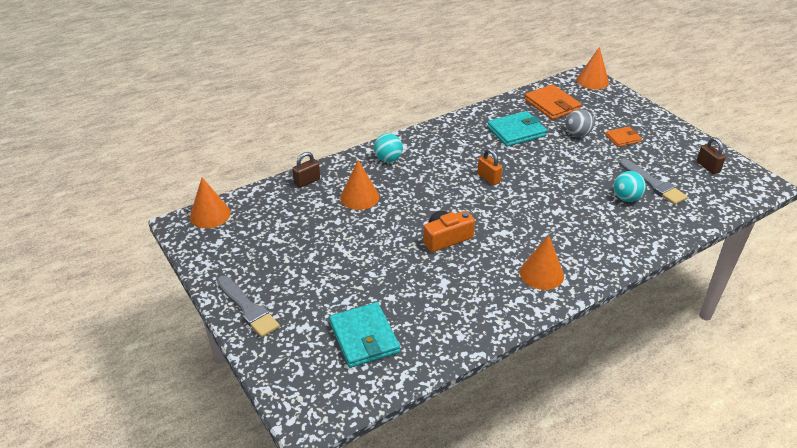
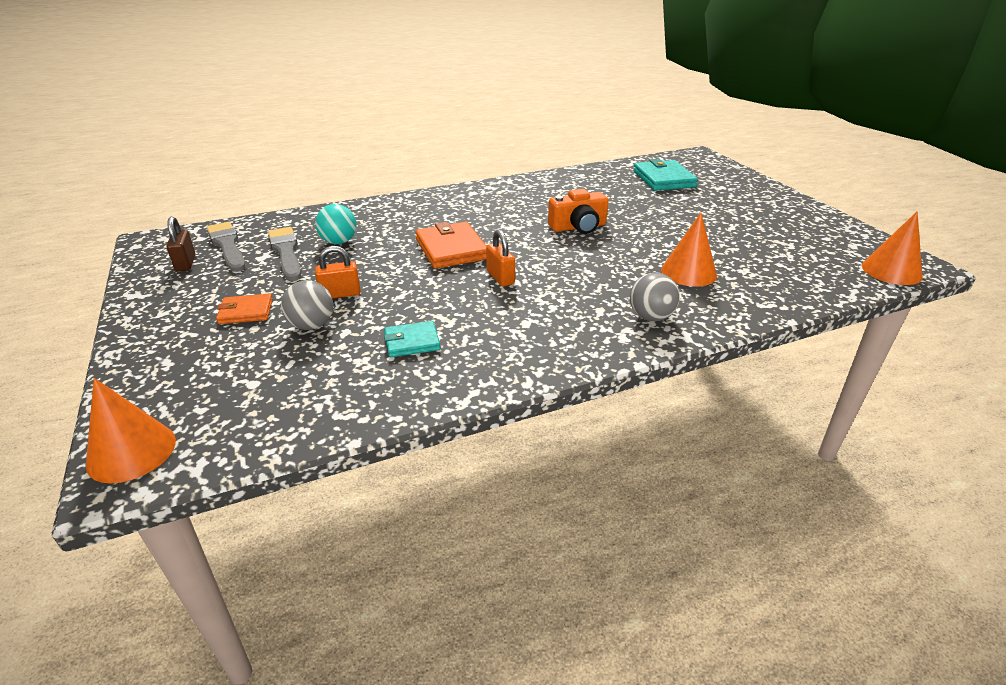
camera: 170 degrees left, 5 degrees down
(248, 308) = (778, 199): grey brush -> grey brush (227, 246)
(307, 181) = (775, 297): brown padlock -> none
(388, 159) = (651, 317): turquoise ball -> grey ball
(516, 131) = (412, 342): turquoise wallet -> turquoise wallet, size x0.59
(541, 274) = (490, 198): orange cone -> none
(552, 105) = (296, 392): orange wallet -> orange wallet (451, 249)
(581, 155) = (340, 294): none -> orange padlock

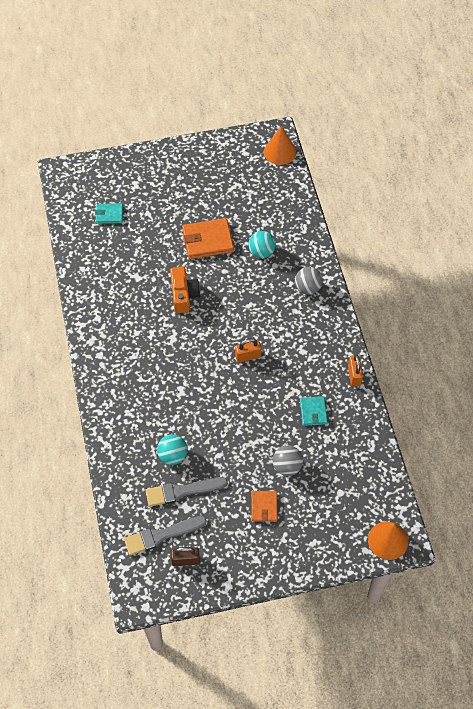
camera: 80 degrees left, 25 degrees up
(340, 294) = (251, 451): orange padlock -> orange padlock (354, 375)
(451, 249) = (201, 381): orange wallet -> orange wallet (207, 240)
(663, 179) = (109, 214): turquoise wallet -> turquoise wallet, size x0.59
(688, 272) = (261, 252): orange cone -> turquoise ball

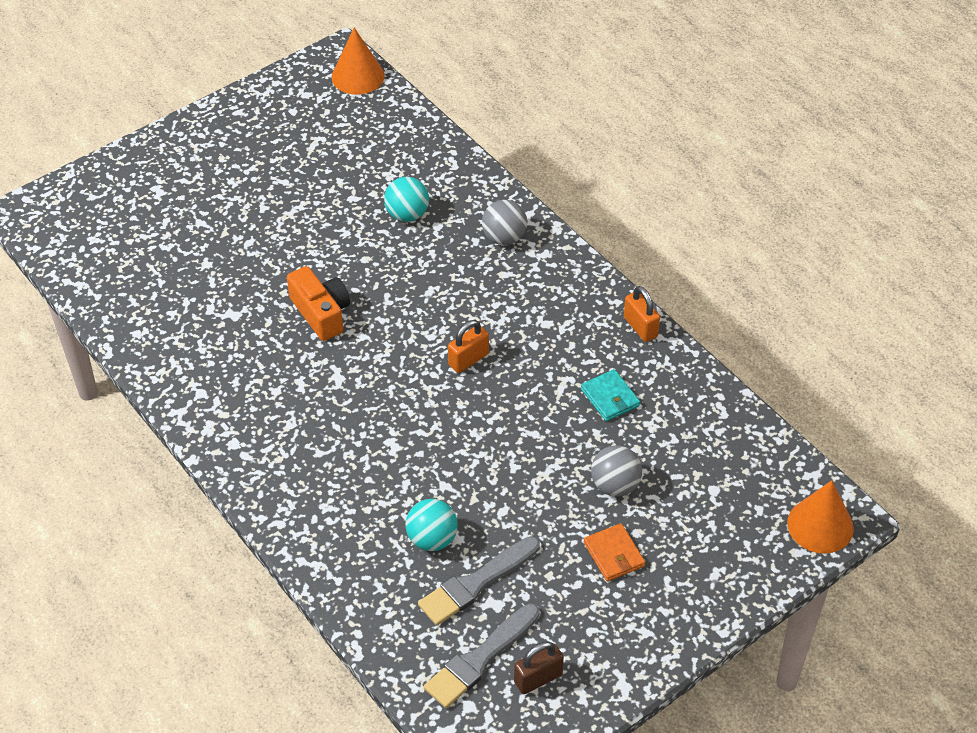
camera: 25 degrees left, 10 degrees down
(109, 214) = (139, 244): turquoise wallet -> none
(207, 240) = (316, 227): orange wallet -> none

